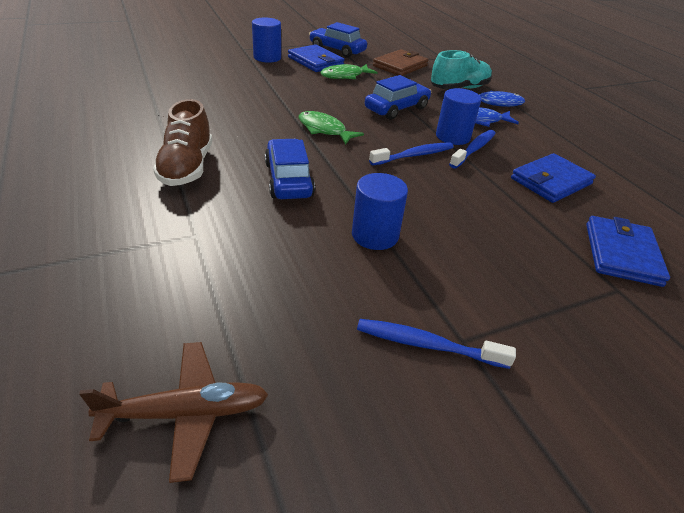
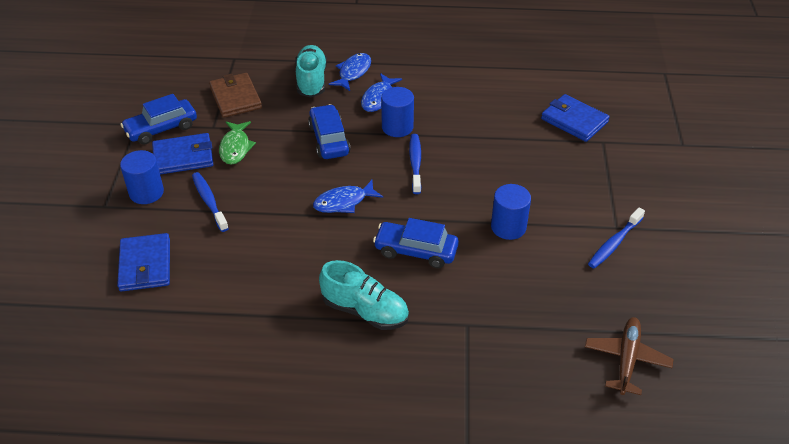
camera: 60 degrees left, 5 degrees up
(187, 167) = (365, 311): brown shoe -> turquoise shoe
(324, 130) = (343, 202): green fish -> blue fish
(474, 149) = (423, 124): blue toothbrush -> blue toothbrush (209, 201)
(551, 181) = (486, 107): blue wallet -> blue wallet (145, 265)

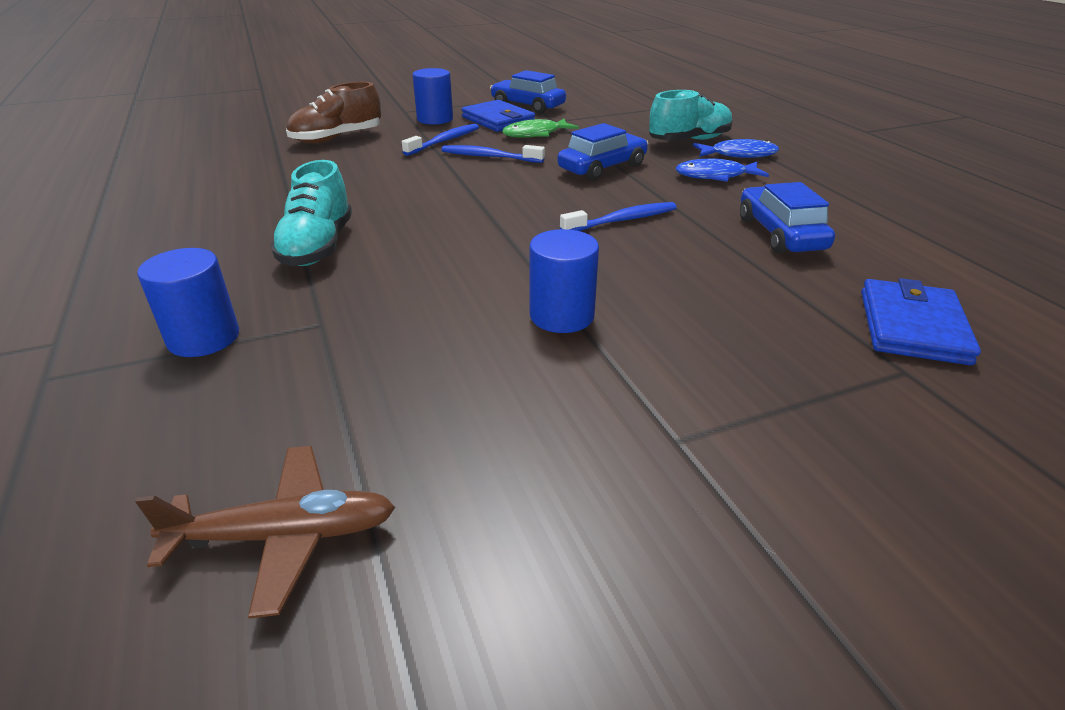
camera: 65 degrees right, 10 degrees down
(145, 265) = (337, 138): blue wallet -> brown shoe
(235, 98) = (610, 119): brown wallet -> none
(343, 202) = (503, 196): blue fish -> none
(397, 127) = (677, 196): blue cylinder -> blue cylinder (203, 338)
(416, 251) = (450, 255): blue car -> blue car (780, 234)
(614, 243) = (625, 446): blue toothbrush -> blue toothbrush (489, 157)

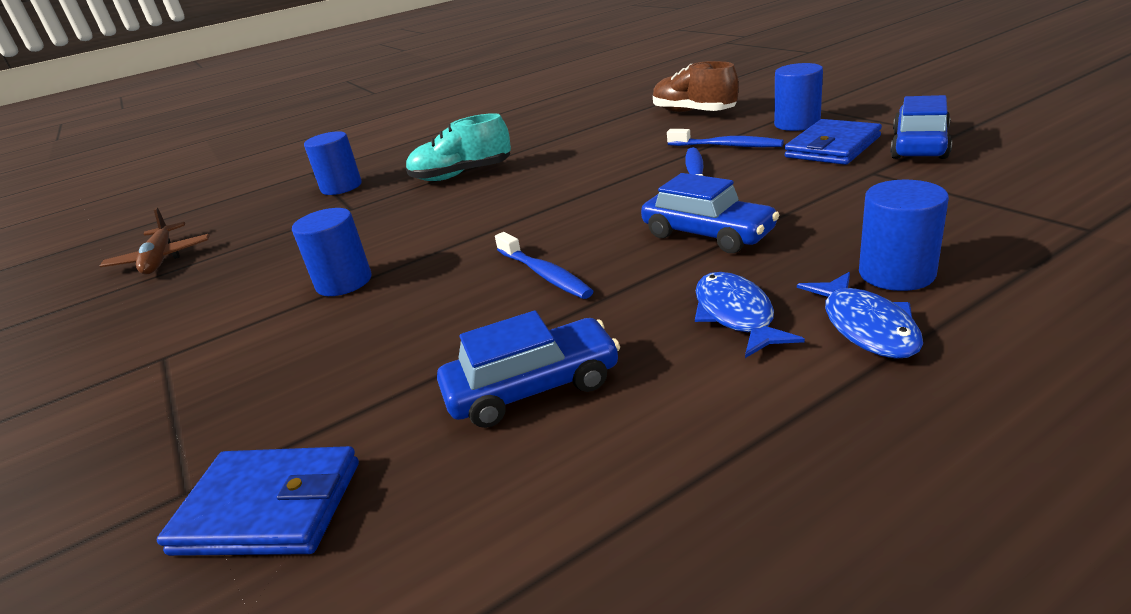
camera: 85 degrees right, 5 degrees down
(535, 134) = (800, 175): green fish -> none
(689, 140) = (896, 273): turquoise shoe -> blue cylinder

